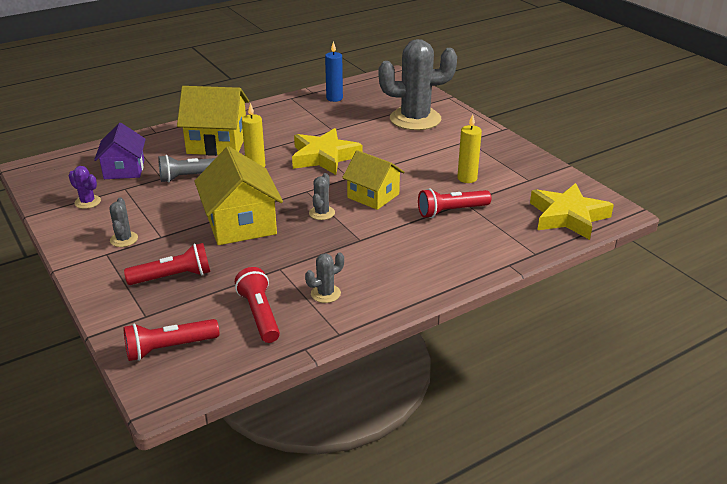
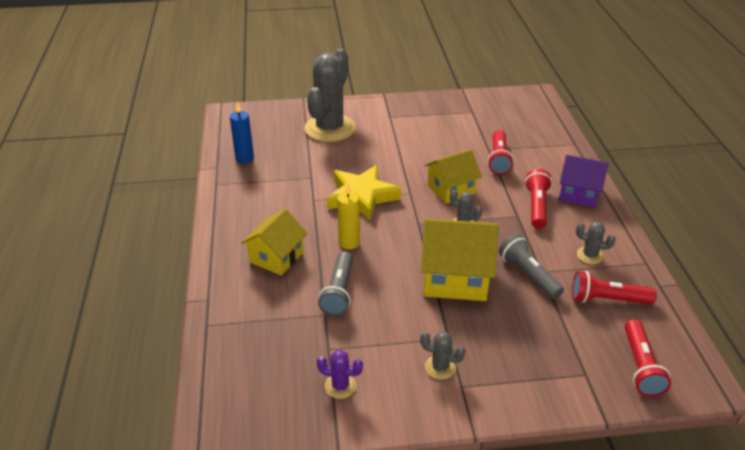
camera: 65 degrees left, 5 degrees up
(87, 202) = (340, 386): purple cactus -> purple cactus turned 45 degrees clockwise
(124, 169) = (283, 342): purple house -> purple house (579, 193)
(173, 277) = (527, 342): red flashlight -> red flashlight (536, 206)
(217, 143) = (276, 257): yellow house -> yellow house, size x0.67
(269, 261) = (528, 275): none -> grey flashlight
(325, 294) = (590, 255): grey cactus -> grey cactus turned 60 degrees counterclockwise
(467, 178) = (452, 136): yellow candle -> none
(568, 216) = (533, 114): yellow star -> none

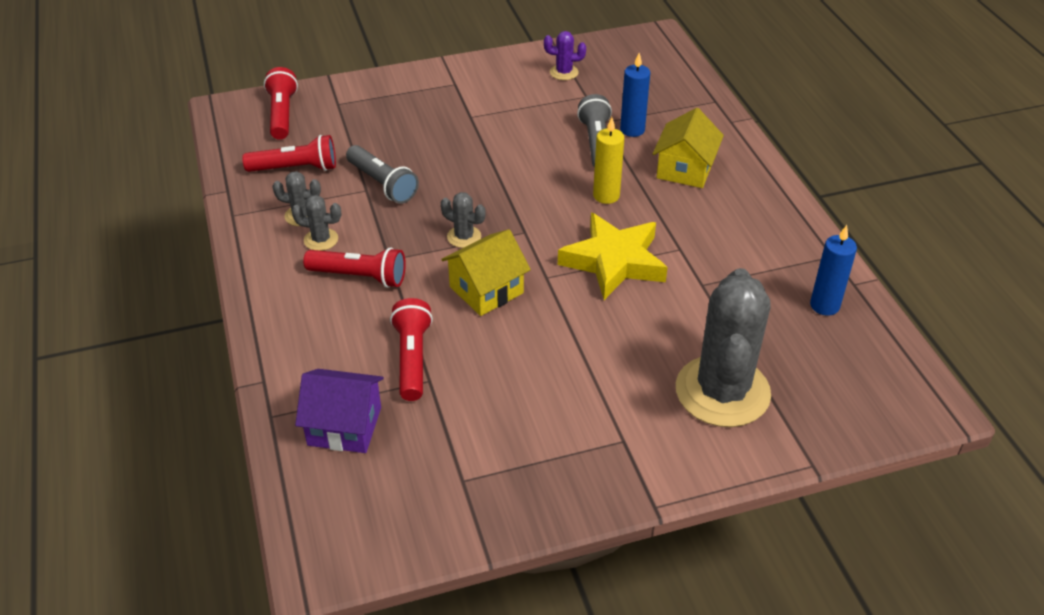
camera: 170 degrees right, 5 degrees up
(301, 301) = (632, 130): none -> blue candle
(440, 367) = (476, 94): grey cactus -> grey cactus (321, 240)
(455, 277) = (469, 171): yellow house -> none
(536, 206) = (359, 277): red flashlight -> red flashlight turned 75 degrees counterclockwise
(579, 193) = (291, 307): purple house -> purple house (345, 426)

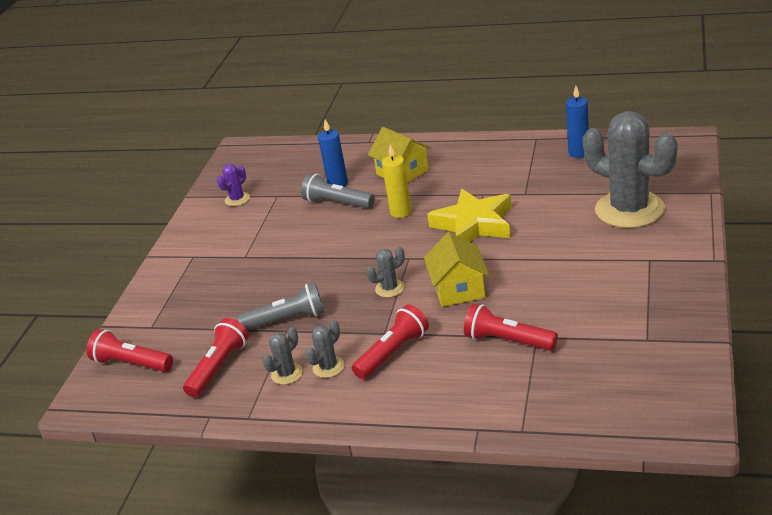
camera: 55 degrees left, 10 degrees down
(345, 426) = (558, 390): purple house -> none

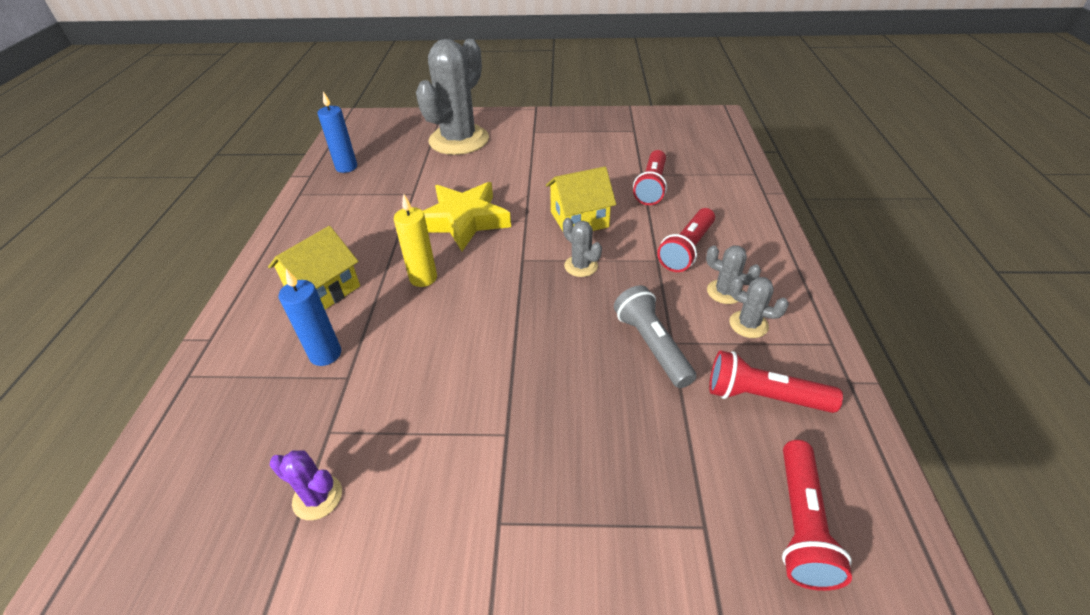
camera: 105 degrees left, 10 degrees up
(337, 203) = (381, 345): grey flashlight -> none
(393, 352) = (687, 249): red flashlight -> red flashlight turned 90 degrees counterclockwise

